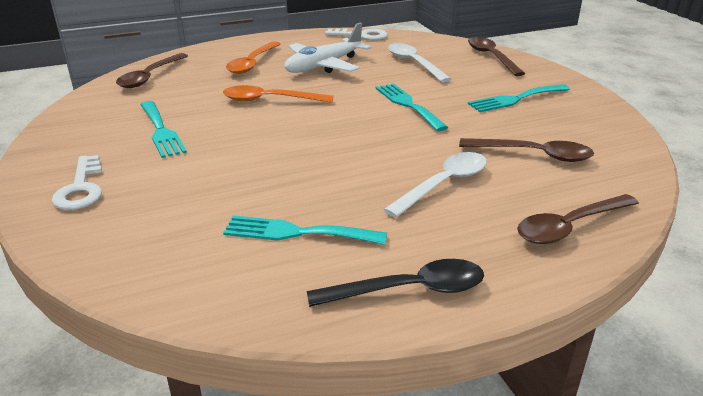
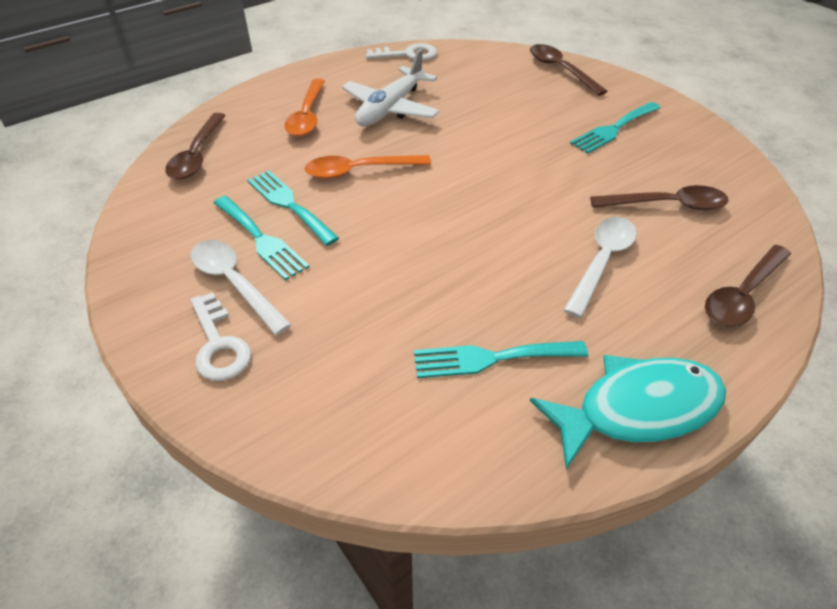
camera: 15 degrees left, 15 degrees up
(408, 105) = (510, 154): turquoise fork -> turquoise fork (289, 204)
(409, 290) = (638, 409): black spoon -> turquoise fish
(413, 63) = (485, 91): white spoon -> white spoon (234, 283)

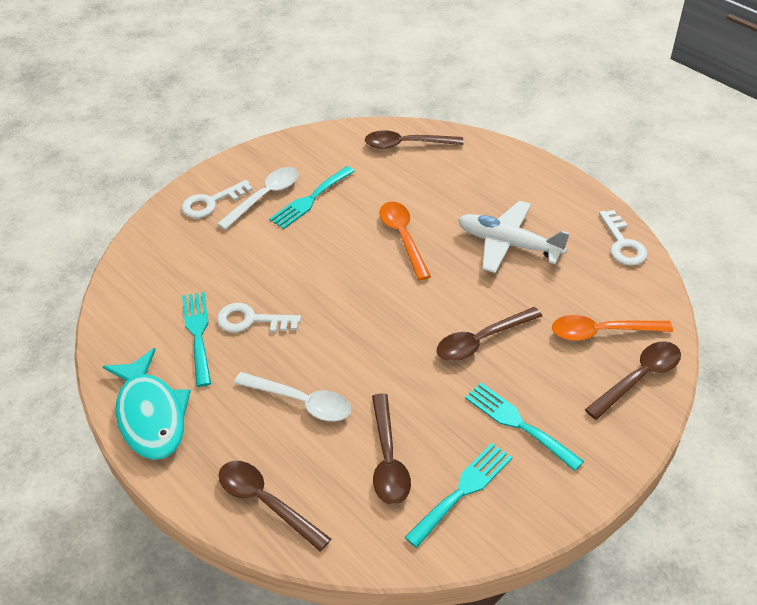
camera: 85 degrees right, 0 degrees up
(289, 204) = (352, 205): turquoise fork -> turquoise fork (462, 490)
(307, 116) = (479, 192): orange spoon -> orange spoon (601, 332)
(472, 302) = (251, 320): none -> white key
(517, 137) = (481, 340): none -> brown spoon

